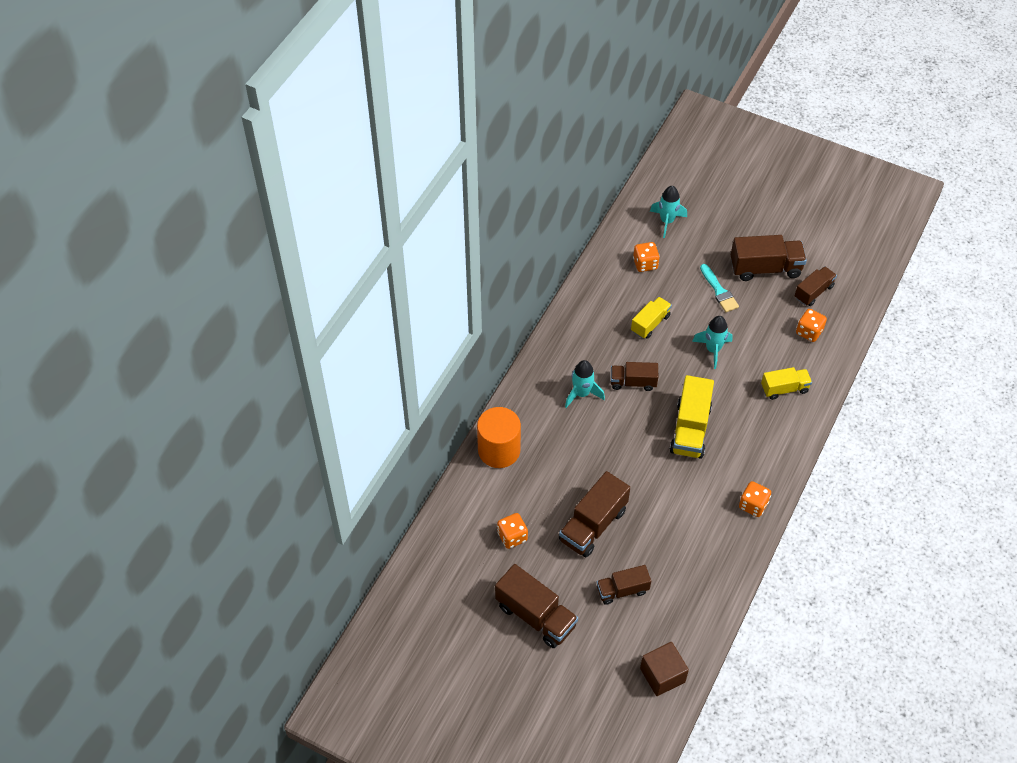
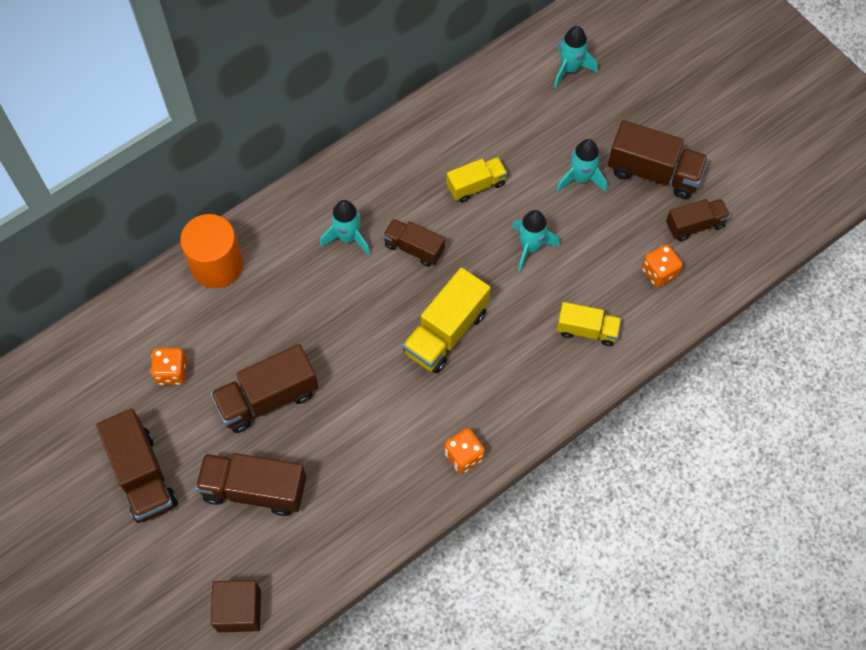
camera: 25 degrees right, 10 degrees up
(622, 590) = (254, 489): brown truck -> brown truck, size x1.60
(645, 264) = (513, 111): orange dice -> none
(719, 291) = (581, 178): turquoise brush -> turquoise rocket

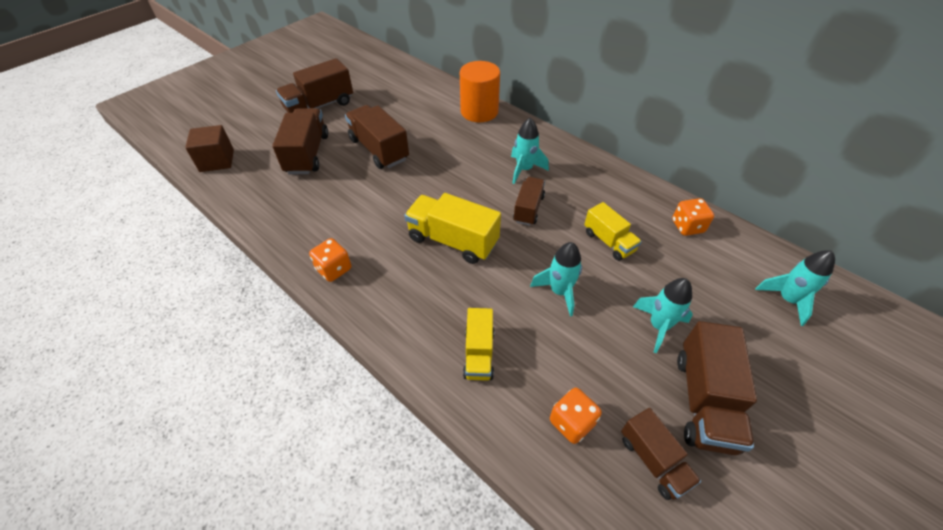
camera: 80 degrees right, 15 degrees down
(172, 372) = (394, 106): orange dice -> orange dice (687, 226)

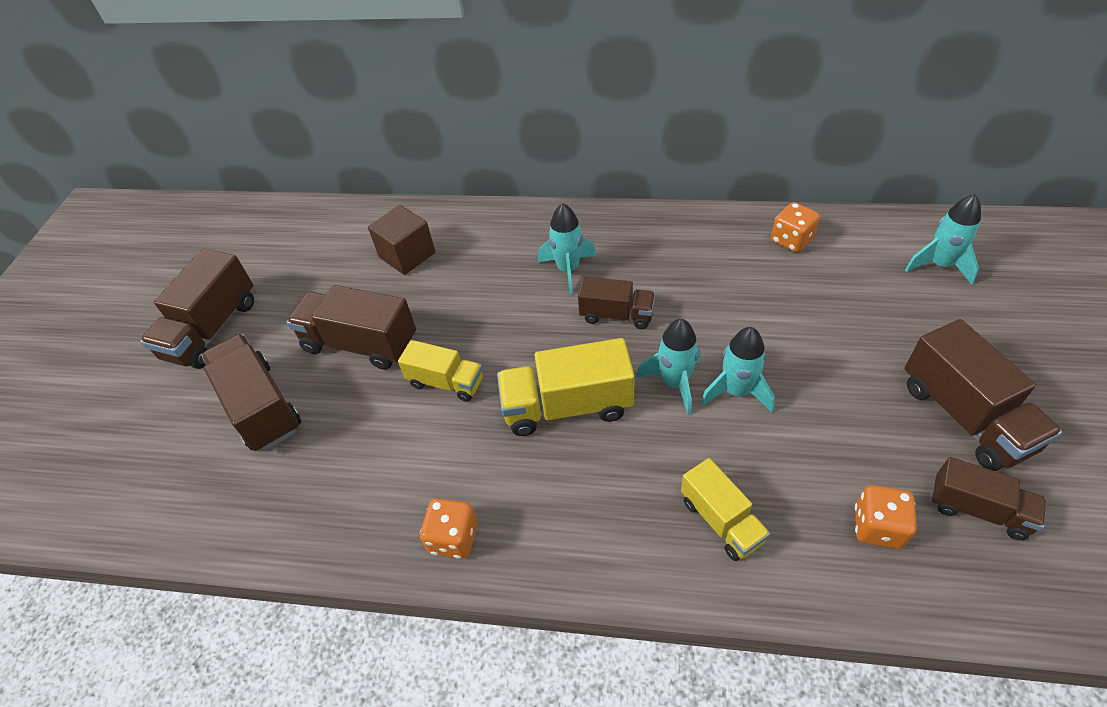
camera: 30 degrees left, 0 degrees up
(217, 161) = (122, 497): brown cube -> brown cube (407, 255)
(479, 111) = (446, 224): orange cylinder -> none
(528, 209) = (616, 315): brown truck -> brown truck turned 120 degrees clockwise
(609, 241) = (733, 303): yellow truck -> yellow truck (446, 382)
(658, 326) = (860, 366): turquoise rocket -> turquoise rocket (674, 383)

